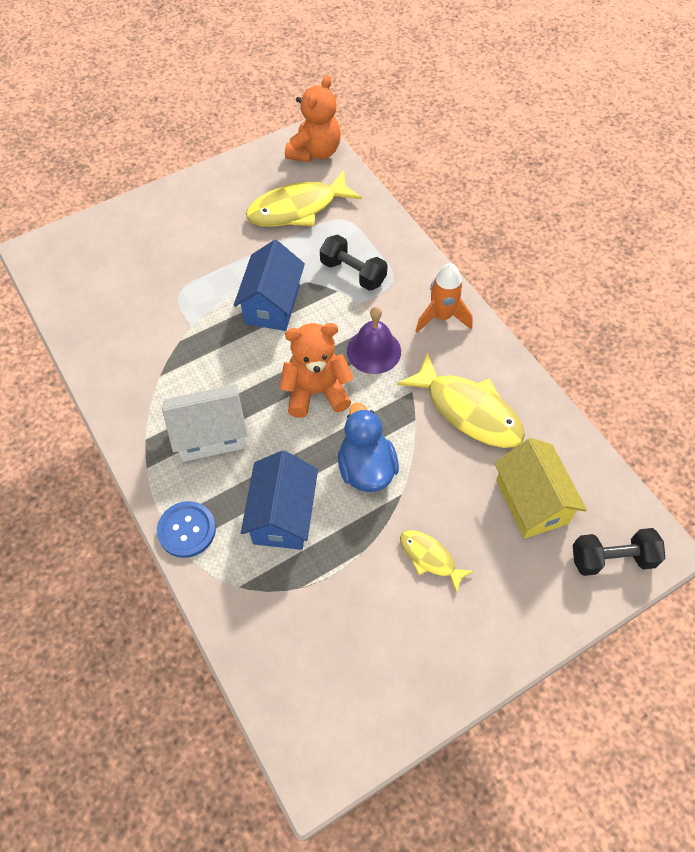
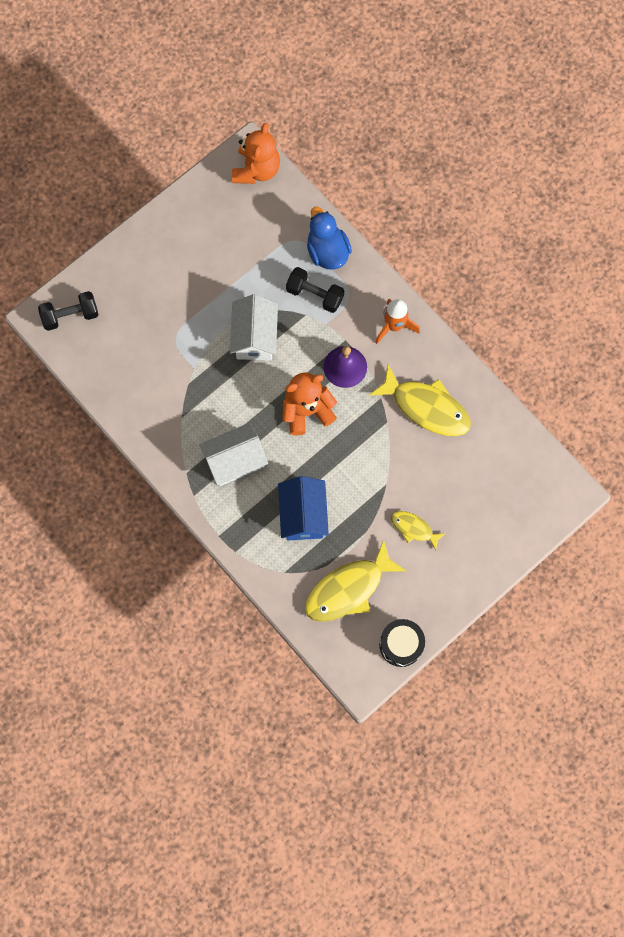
camera: 10 degrees left, 15 degrees up
(187, 530) = (236, 538): blue button -> none
(272, 304) = (255, 337): blue house -> white house
(297, 208) = (254, 235): yellow fish -> yellow fish (348, 589)
(366, 468) = (357, 468): blue duck -> blue duck (327, 251)
(385, 723) = (401, 645): none -> black drum
(532, 501) = (481, 473): yellow house -> none
(612, 558) = (541, 507): black dumbbell -> black dumbbell (70, 315)

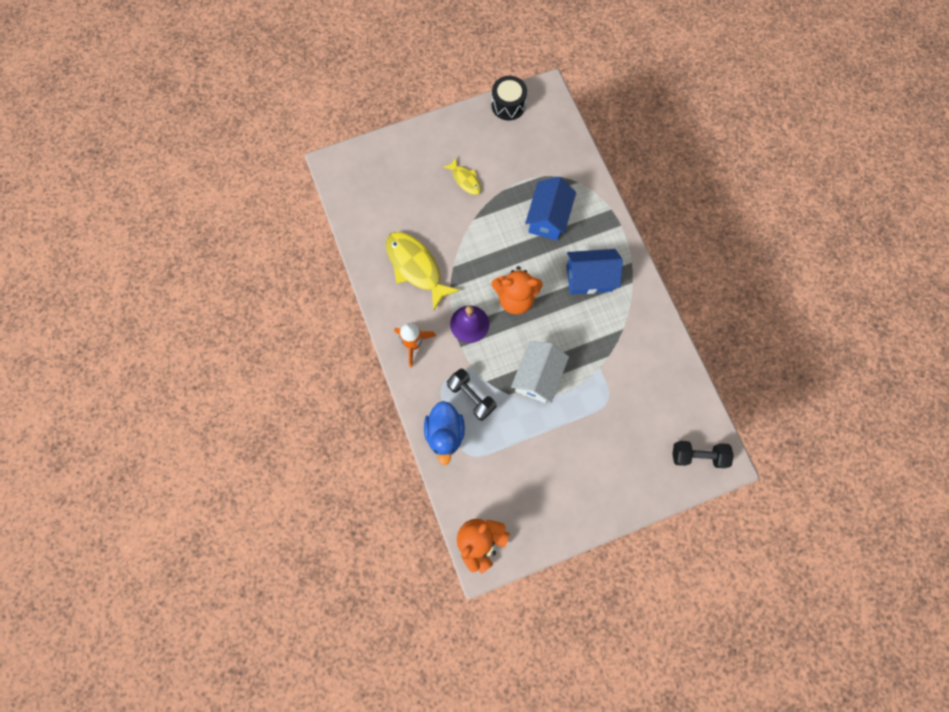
camera: 160 degrees left, 0 degrees up
(235, 460) = (589, 278): white house -> blue house
(348, 589) = (532, 154): yellow fish -> none

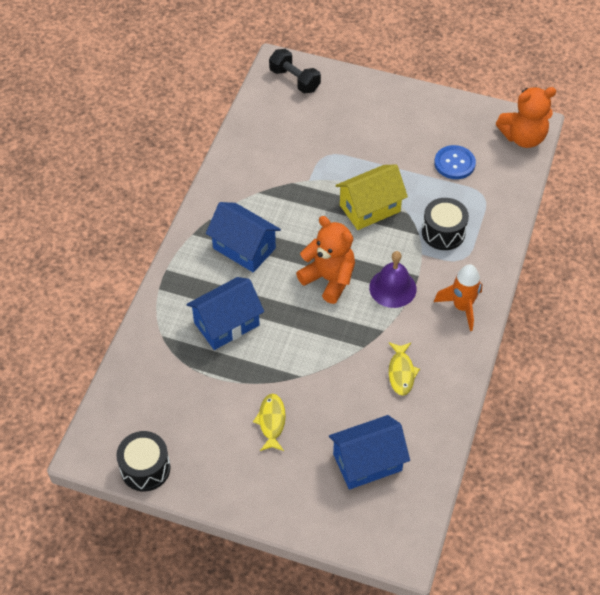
camera: 140 degrees left, 20 degrees down
(391, 197) = (367, 462): none -> blue house
(416, 267) = (401, 372): yellow fish -> yellow fish, size x0.53
(445, 433) = (491, 222): blue duck -> none
(471, 396) = (443, 232): black dumbbell -> black drum
(512, 469) = (454, 163): none -> blue button
(537, 377) = (369, 208): white house -> yellow house

